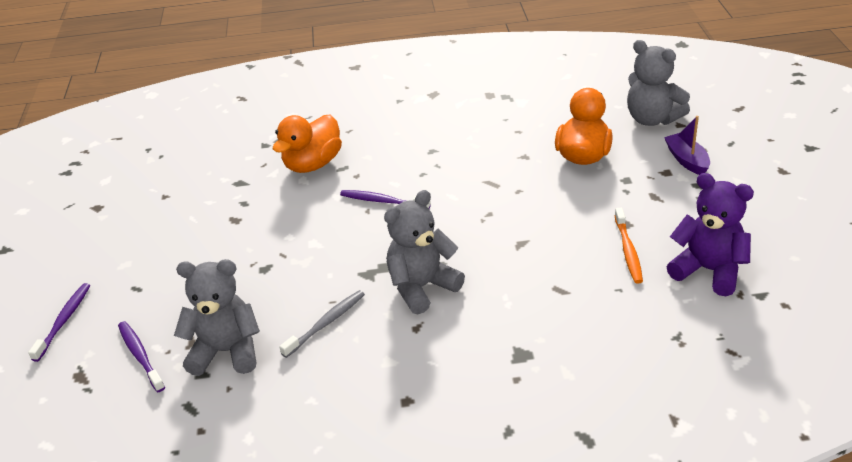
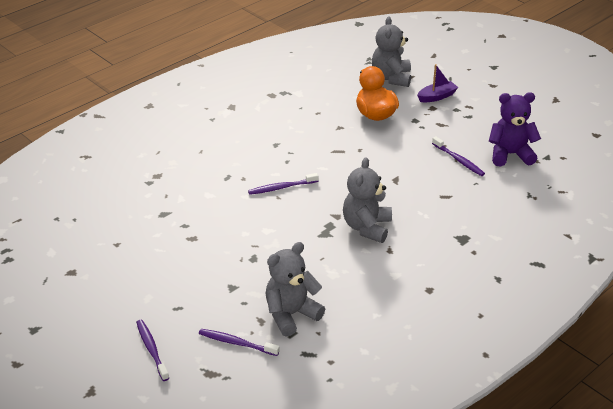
camera: 40 degrees left, 0 degrees up
(313, 164) = (203, 182): orange duck -> none
(326, 323) = (333, 272): grey toothbrush -> none
(628, 250) = (458, 160): orange toothbrush -> purple toothbrush
(652, 119) = (391, 78): grey teddy bear -> grey teddy bear turned 90 degrees clockwise
(687, 160) = (437, 97): purple boat -> purple boat turned 120 degrees clockwise

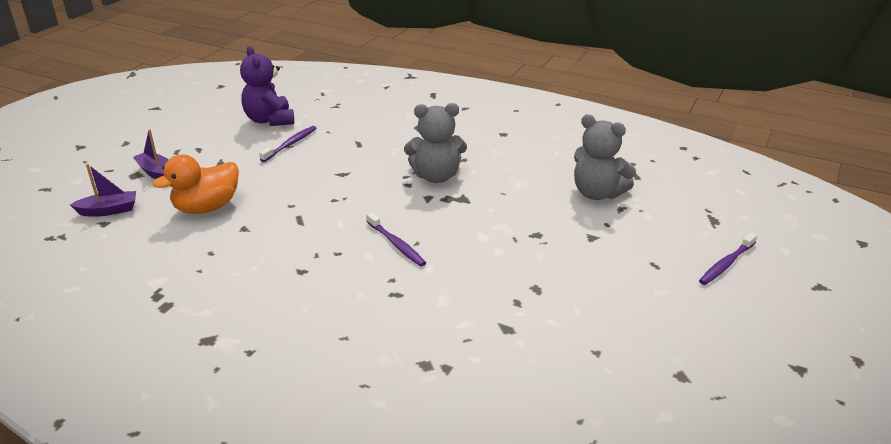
camera: 110 degrees left, 5 degrees down
(237, 343) = (663, 214): purple toothbrush -> none
(391, 78) = (109, 210): grey teddy bear -> purple boat

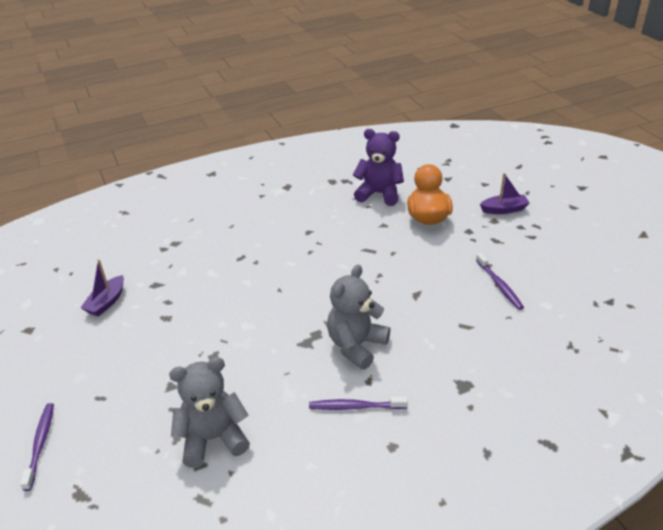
camera: 130 degrees right, 5 degrees up
(109, 210) = (463, 182): purple boat -> purple boat (106, 302)
(270, 120) = (564, 290): purple teddy bear -> purple teddy bear (379, 194)
(396, 244) = (289, 279): purple toothbrush -> purple toothbrush (355, 407)

